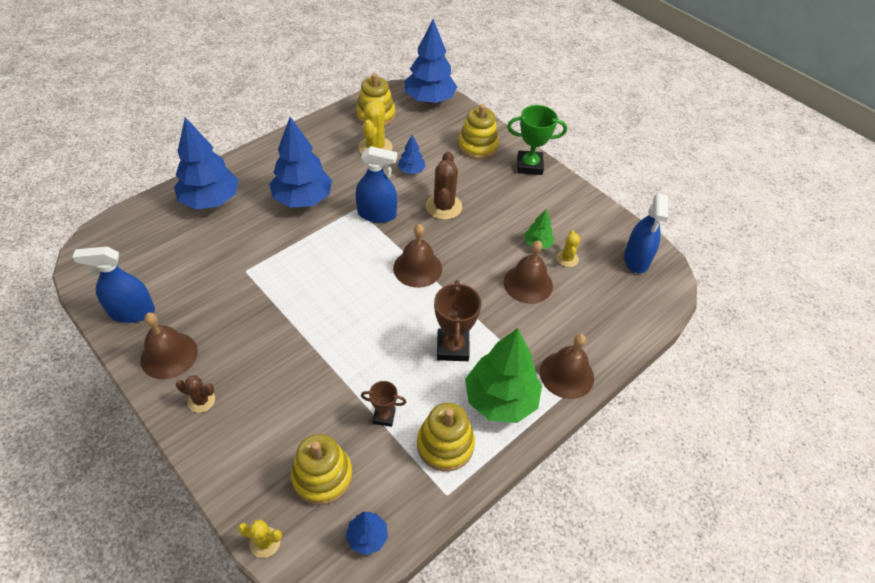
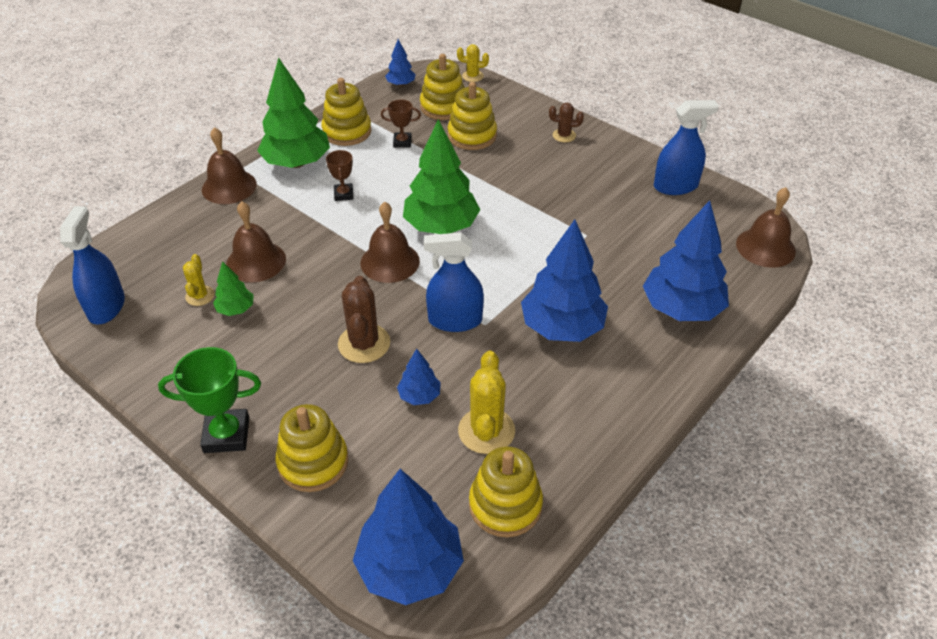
camera: 175 degrees right, 5 degrees down
(169, 355) = (614, 160): brown bell -> brown bell (765, 247)
(304, 416) = (472, 136): none -> yellow stacking toy
(367, 297) = (441, 226): none -> green tree
(452, 347) = (344, 194): brown trophy -> brown trophy, size x0.58

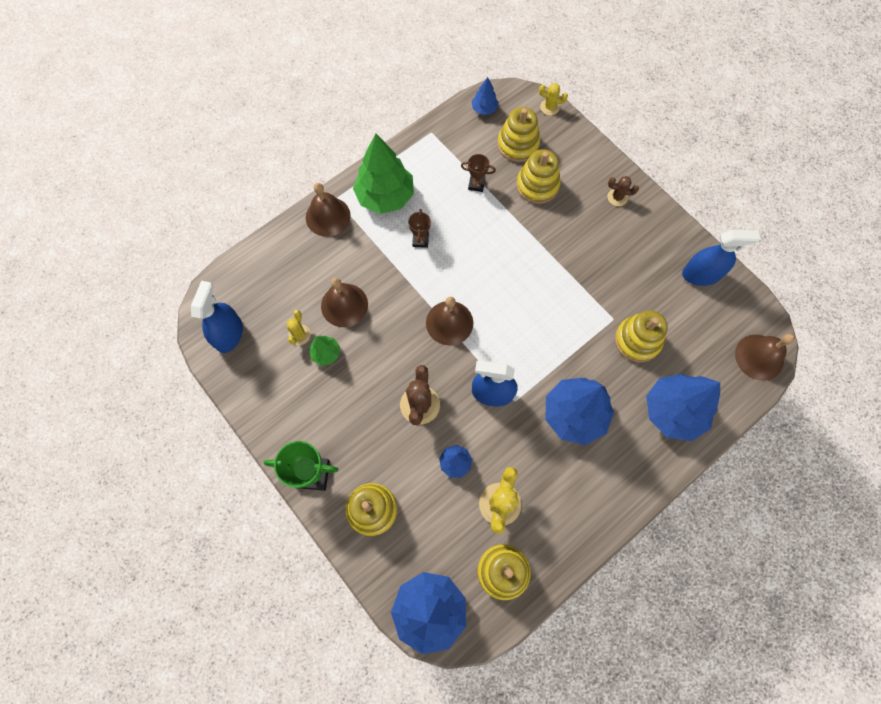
camera: 10 degrees right, 25 degrees up
(347, 132) = (430, 164): yellow stacking toy -> yellow stacking toy (637, 340)
(441, 226) = (496, 290): green tree -> none

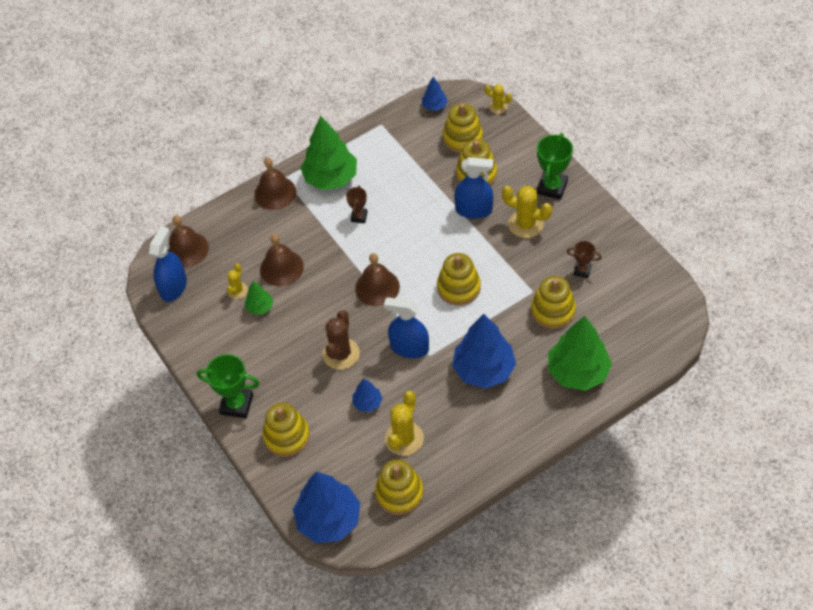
camera: 10 degrees right, 15 degrees down
(476, 184) = (418, 171): brown trophy -> brown trophy (582, 270)
(535, 318) = (458, 287): none -> yellow stacking toy
(596, 241) = (525, 224): none -> yellow cactus
(617, 197) = (552, 187): brown cactus -> green trophy
(673, 411) = (577, 372): blue tree -> green tree
(701, 274) = (623, 257): blue spray bottle -> blue spray bottle (474, 210)
(759, 357) = (668, 330): brown bell -> brown bell (187, 249)

